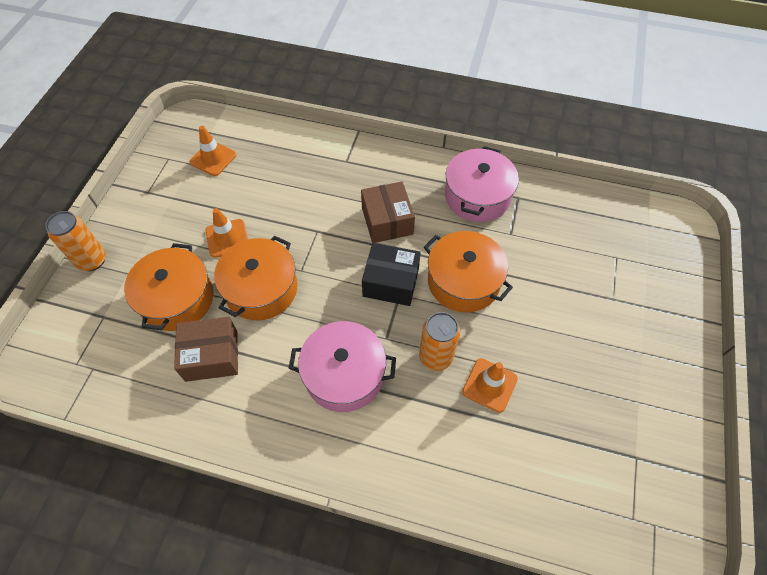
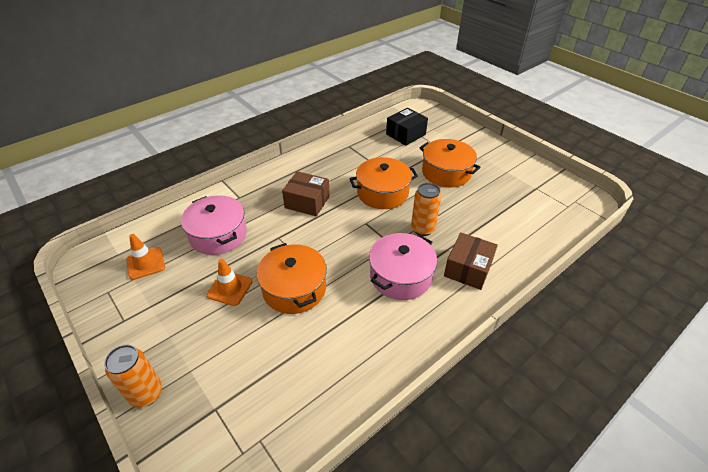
camera: 55 degrees left, 15 degrees down
(177, 299) = (251, 345): orange pot -> orange pot (446, 173)
(211, 355) = (323, 344): brown box -> brown box (468, 269)
(391, 282) = (353, 222): black box -> black box (405, 134)
(477, 196) = (331, 159): pink pot -> pink pot (218, 235)
(489, 385) = (458, 216): orange traffic cone -> none

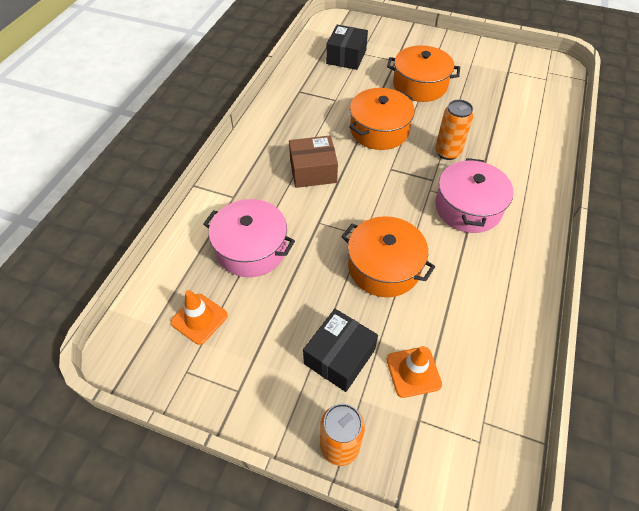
camera: 30 degrees left, 10 degrees up
(205, 333) = (339, 356): none -> black box
(230, 288) = (320, 299): orange traffic cone -> orange traffic cone (413, 372)
(468, 269) = (517, 174): brown box -> none

